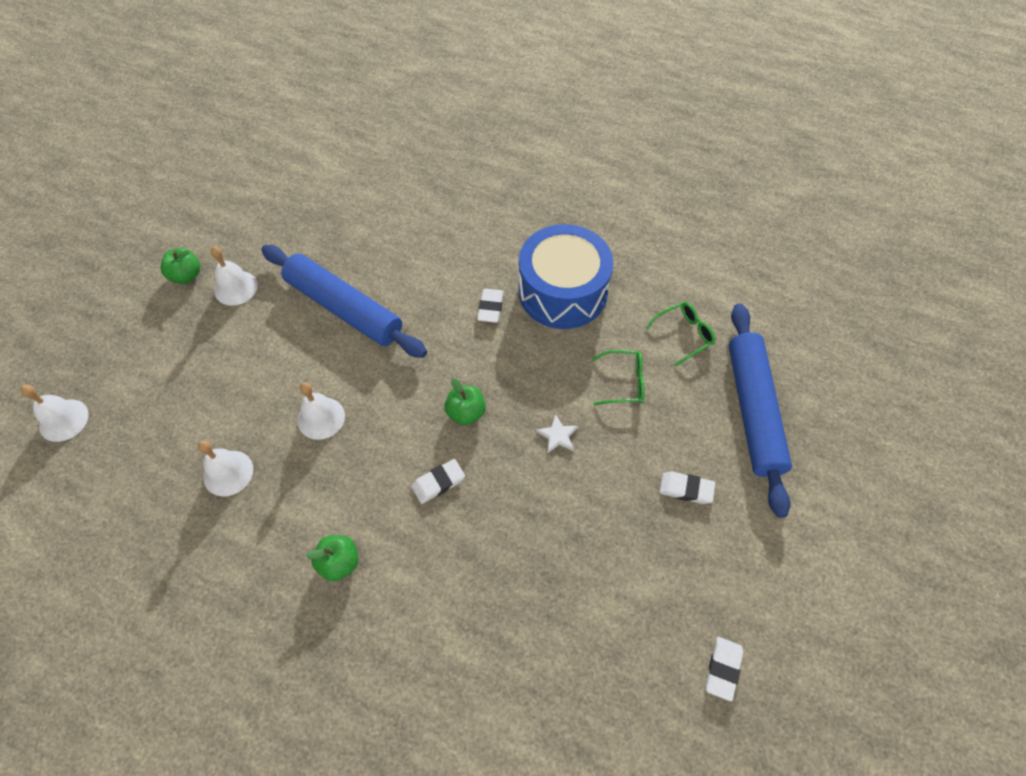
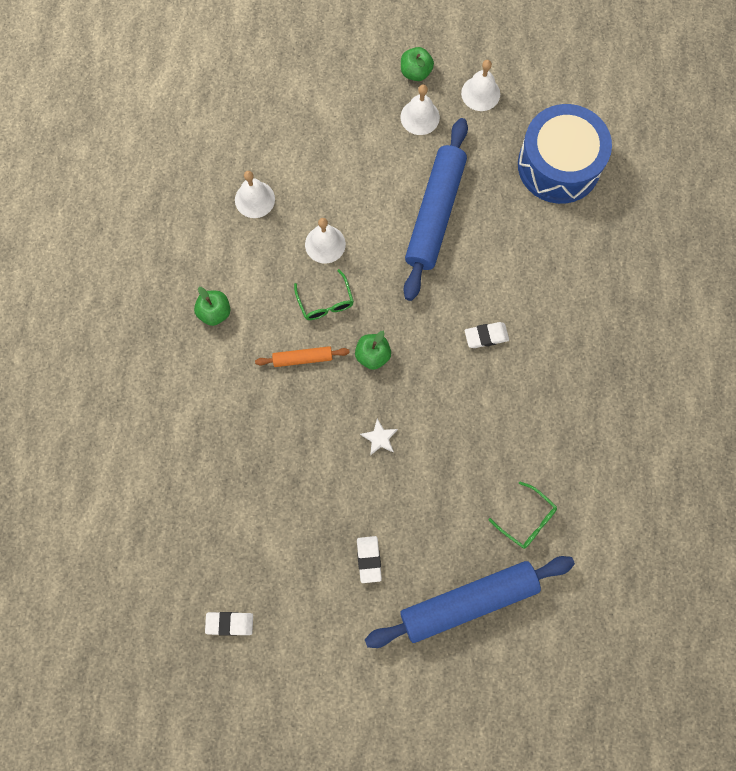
camera: 70 degrees right, 15 degrees up
(63, 420) = (253, 60): white bell -> white bell (480, 93)
(438, 483) = (302, 358): white eraser -> orange rolling pin
(562, 292) = (530, 394): blue drum -> blue drum (559, 165)
(624, 382) = (453, 478): green glasses -> green glasses (325, 302)

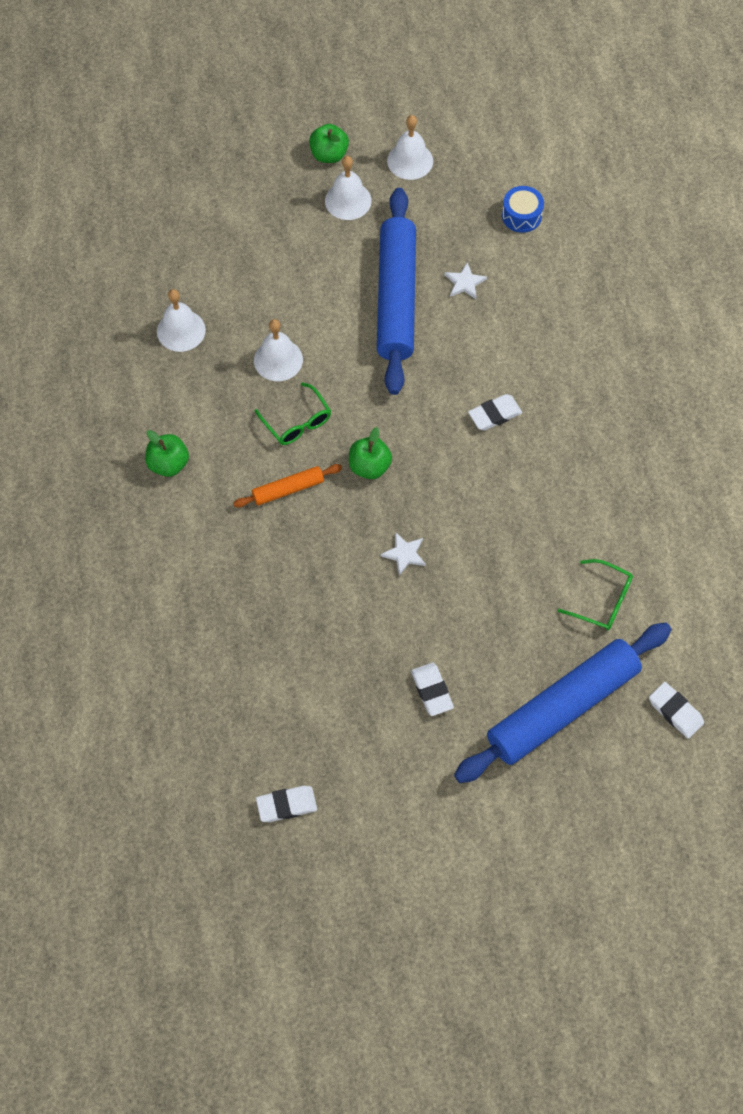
camera: 15 degrees left, 10 degrees down
(495, 214) = (465, 283): none -> white star
(558, 630) = (675, 711): none -> white eraser
(559, 165) = (521, 216): blue drum -> blue drum, size x0.41

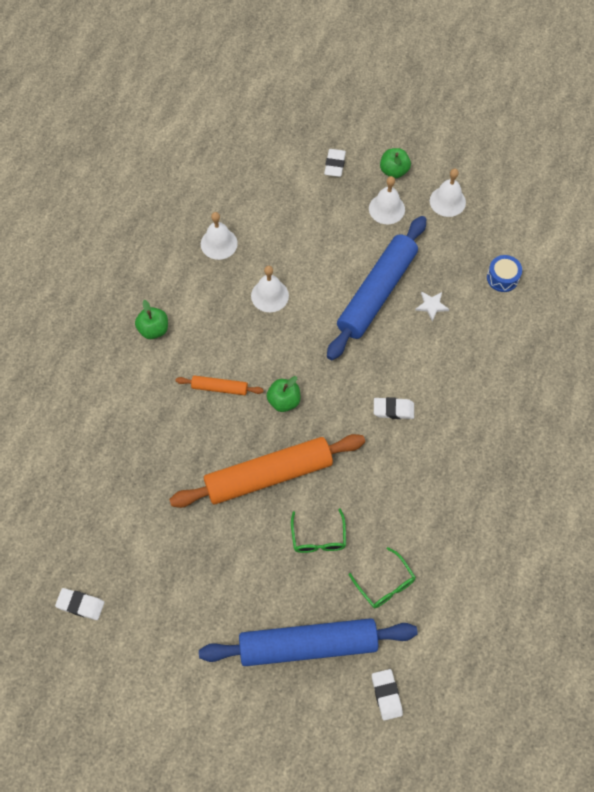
camera: 30 degrees right, 0 degrees up
(297, 422) = (255, 345): green glasses -> green glasses (318, 538)
(404, 554) = (268, 475): white star -> orange rolling pin
(431, 691) = (226, 581): white eraser -> white eraser (334, 164)

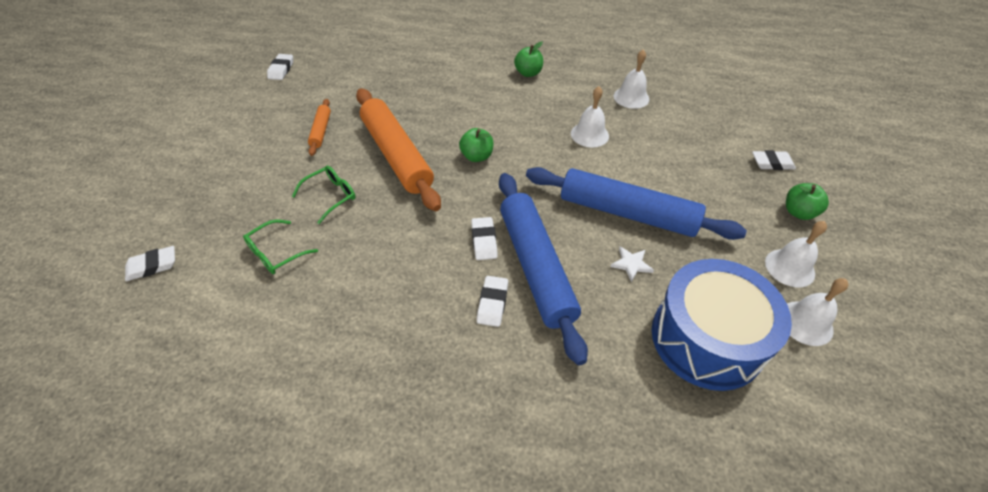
camera: 80 degrees right, 15 degrees down
(220, 388) = (481, 115): orange rolling pin -> orange rolling pin (321, 131)
(308, 644) = (221, 200): blue rolling pin -> blue rolling pin (536, 267)
(318, 538) = (331, 196): green glasses -> green glasses turned 150 degrees clockwise
(386, 209) = (742, 211): white bell -> white bell (806, 323)
(458, 412) = (492, 303): none -> white eraser
(502, 278) = (706, 339): blue drum -> blue drum, size x2.44

